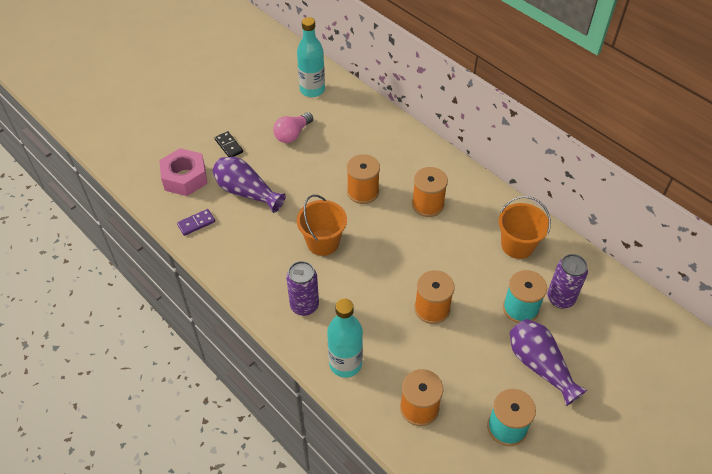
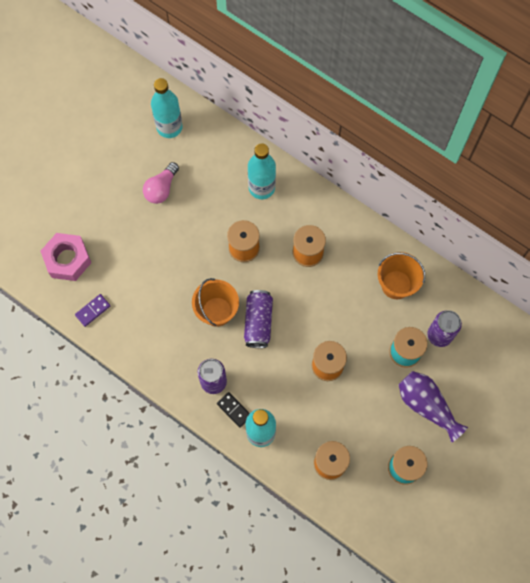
camera: 10 degrees left, 20 degrees up
(229, 146) = (101, 213): black domino -> black domino (234, 410)
(246, 192) = (132, 266): purple vase -> none
(364, 258) = (258, 322): none -> purple can
(391, 146) = (261, 187): none -> turquoise bottle

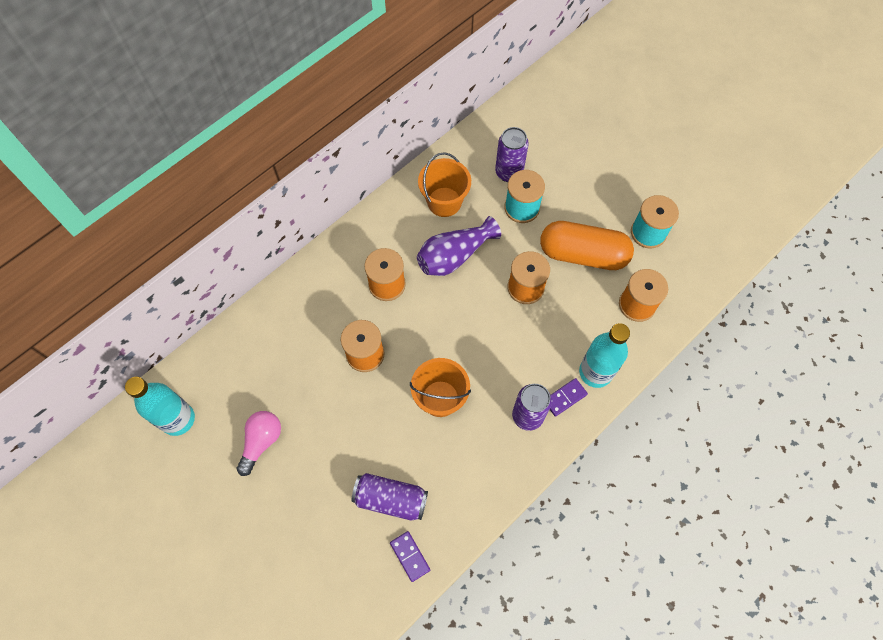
camera: 80 degrees left, 5 degrees down
(67, 259) = (331, 583): pink nut -> none
(161, 188) = (261, 442): pink light bulb -> pink light bulb turned 105 degrees counterclockwise
(234, 410) = (565, 397): black domino -> purple domino
(258, 322) = (462, 353): purple can -> purple can (390, 499)
(261, 187) = (292, 321): turquoise bottle -> none
(369, 411) = (583, 254): none -> orange capsule
(426, 405) = (583, 199): purple vase -> purple vase (454, 256)

